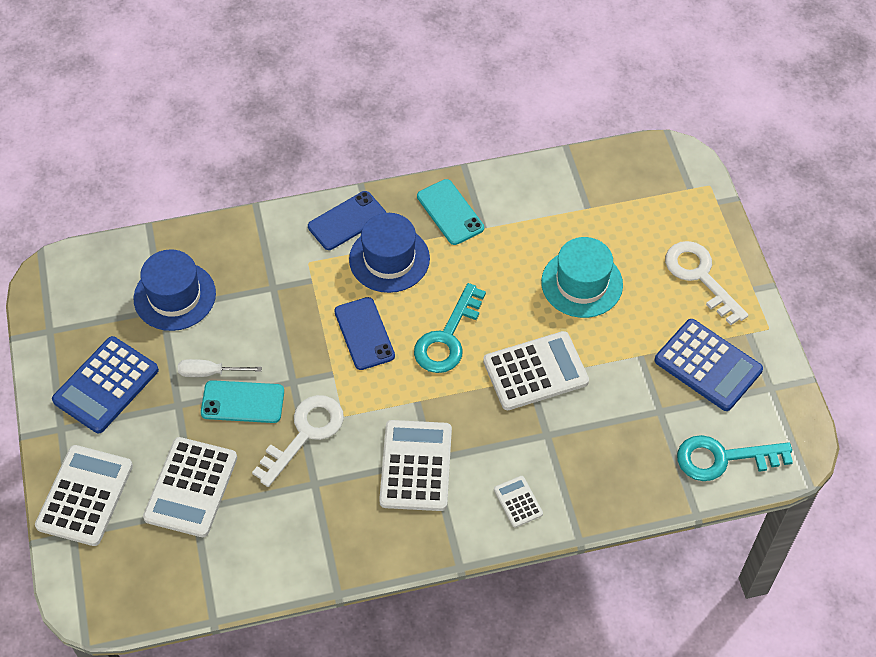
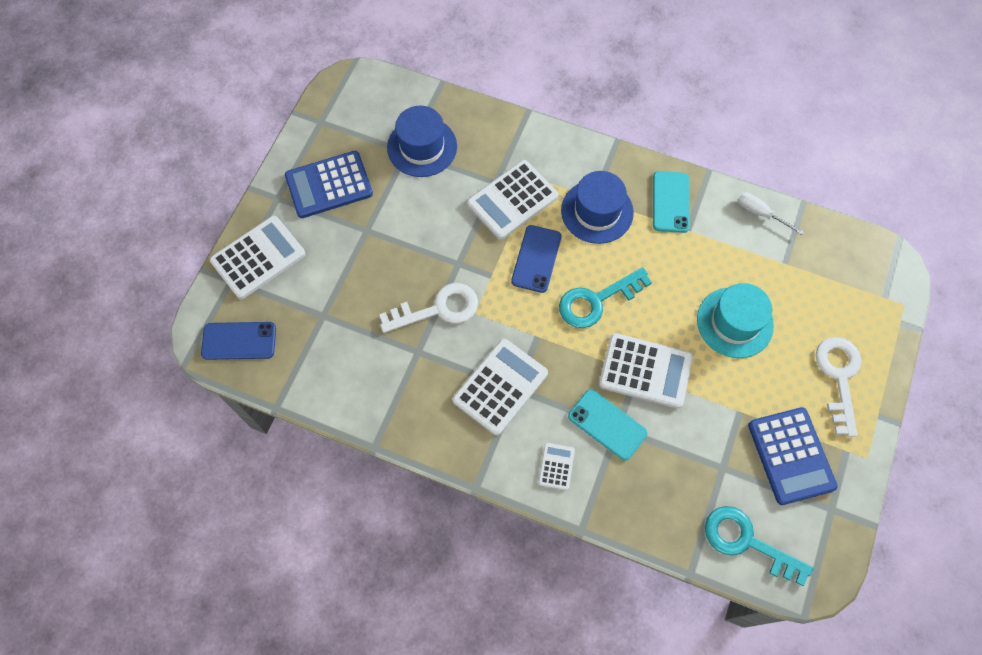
camera: 35 degrees right, 10 degrees up
(191, 487) = (331, 298): white calculator -> white calculator (512, 200)
(210, 372) = (405, 220): white screwdriver -> white screwdriver (760, 213)
(242, 402) = (412, 256): turquoise phone -> turquoise phone (607, 424)
(347, 221) = (586, 163): blue phone -> blue phone (239, 341)

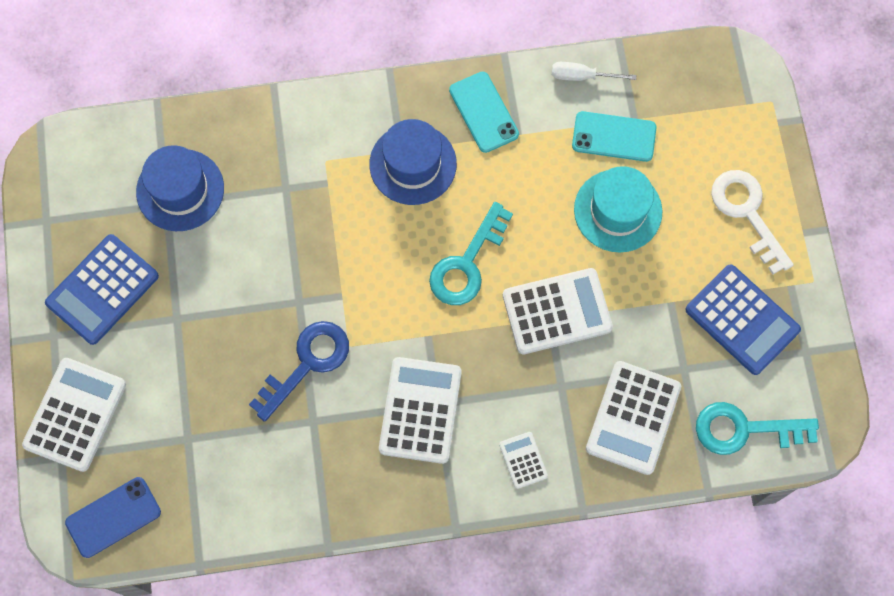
camera: 30 degrees left, 5 degrees up
(438, 309) = (307, 363): white key -> blue key
(512, 200) = (315, 199): white calculator -> white calculator (633, 418)
(536, 259) = (378, 251): blue phone -> none
(607, 424) = (549, 388): turquoise phone -> turquoise phone (614, 136)

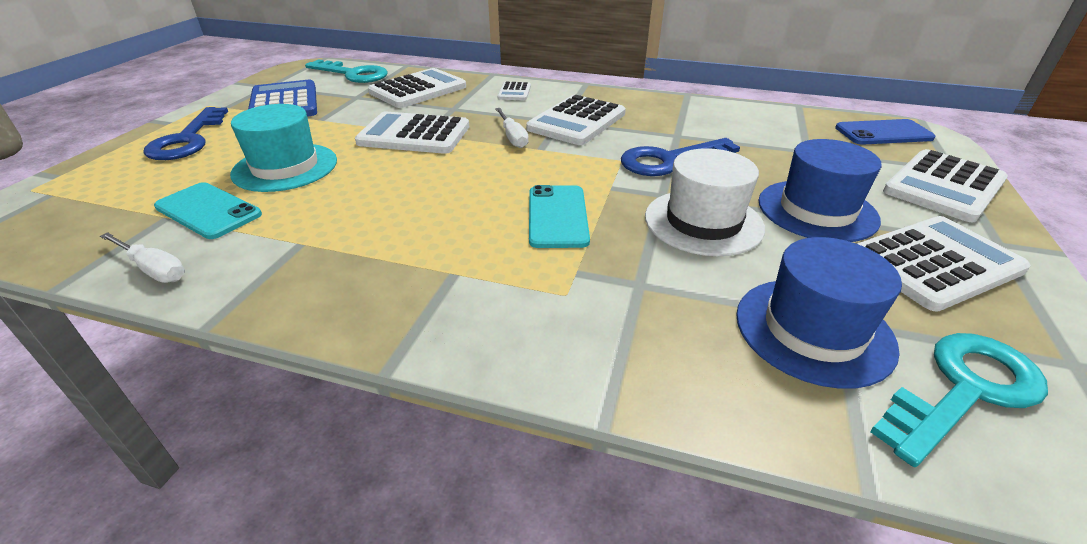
camera: 155 degrees left, 35 degrees down
(102, 289) = (934, 263): blue calculator -> white calculator
(260, 275) = (703, 222): none -> white hat
(413, 164) = (451, 256): blue hat -> blue hat (817, 210)
(464, 347) = (512, 137): none -> white screwdriver
(467, 264) = (464, 174): turquoise key -> turquoise key (964, 390)
(483, 112) = (312, 275): turquoise phone -> turquoise phone (557, 216)
(747, 213) = (187, 140): white key -> blue key

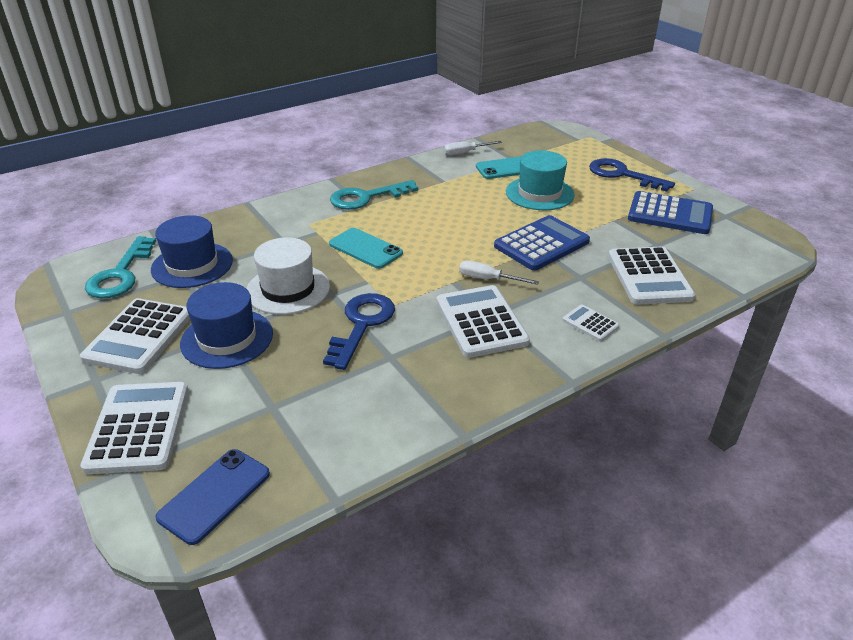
camera: 130 degrees right, 0 degrees up
(353, 74) = (730, 259): turquoise key -> turquoise key (366, 197)
(414, 135) = (541, 244): white calculator -> blue calculator

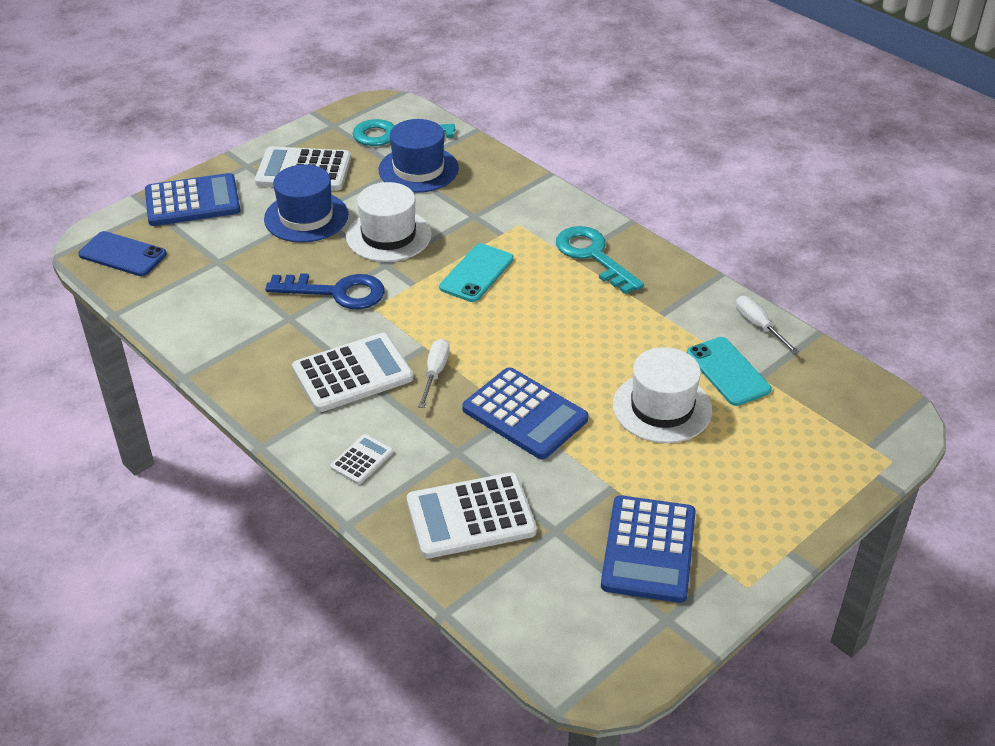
camera: 80 degrees right, 5 degrees up
(138, 427) = (192, 201): white calculator -> blue calculator
(539, 193) = (662, 407): turquoise hat -> white hat
(622, 175) = (761, 498): blue key -> none

